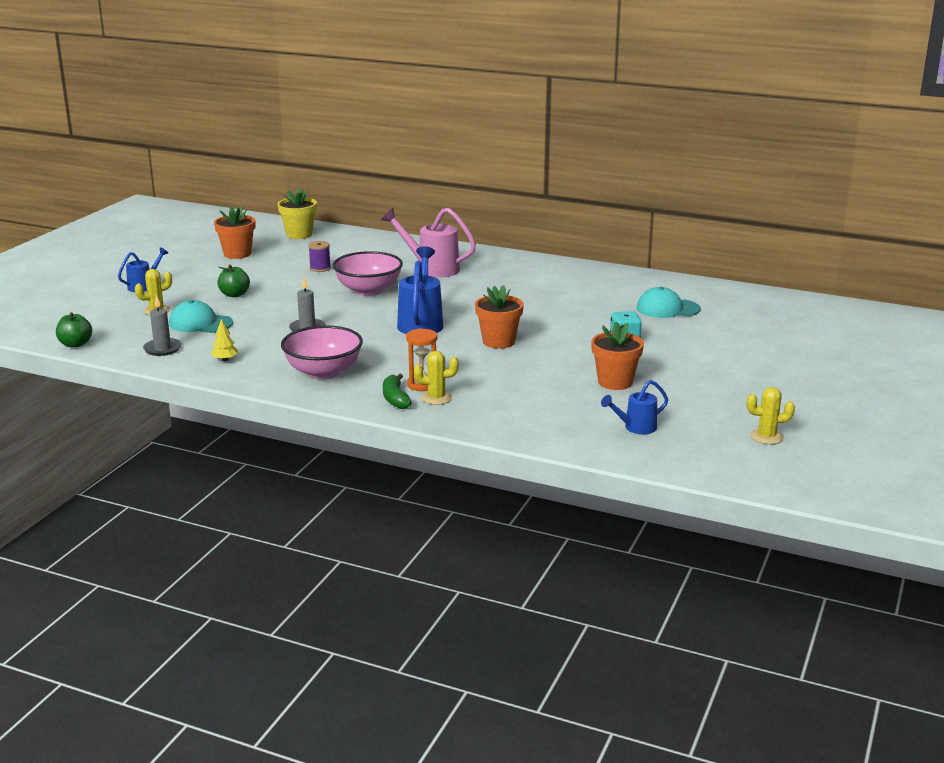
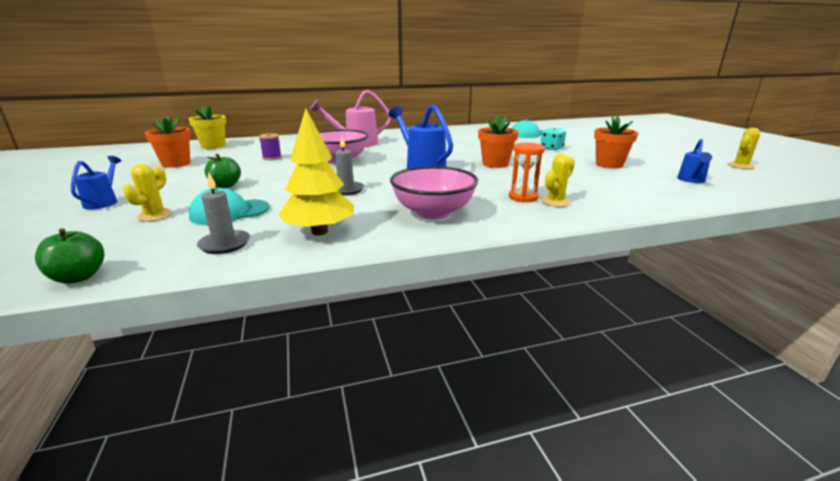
camera: 40 degrees left, 0 degrees up
(225, 360) = (319, 232): yellow tree -> yellow tree, size x2.22
(395, 398) = (533, 211): green banana -> none

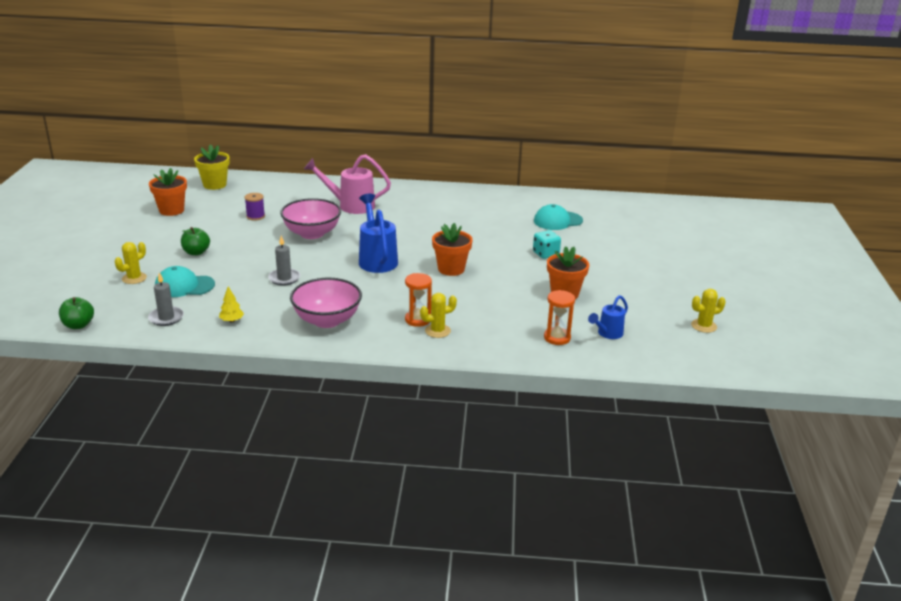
camera: 20 degrees right, 5 degrees up
(104, 202) = (105, 254): blue watering can -> none
(319, 232) = (232, 321): yellow tree -> yellow tree, size x0.45
(661, 189) = (557, 338): none -> orange hourglass

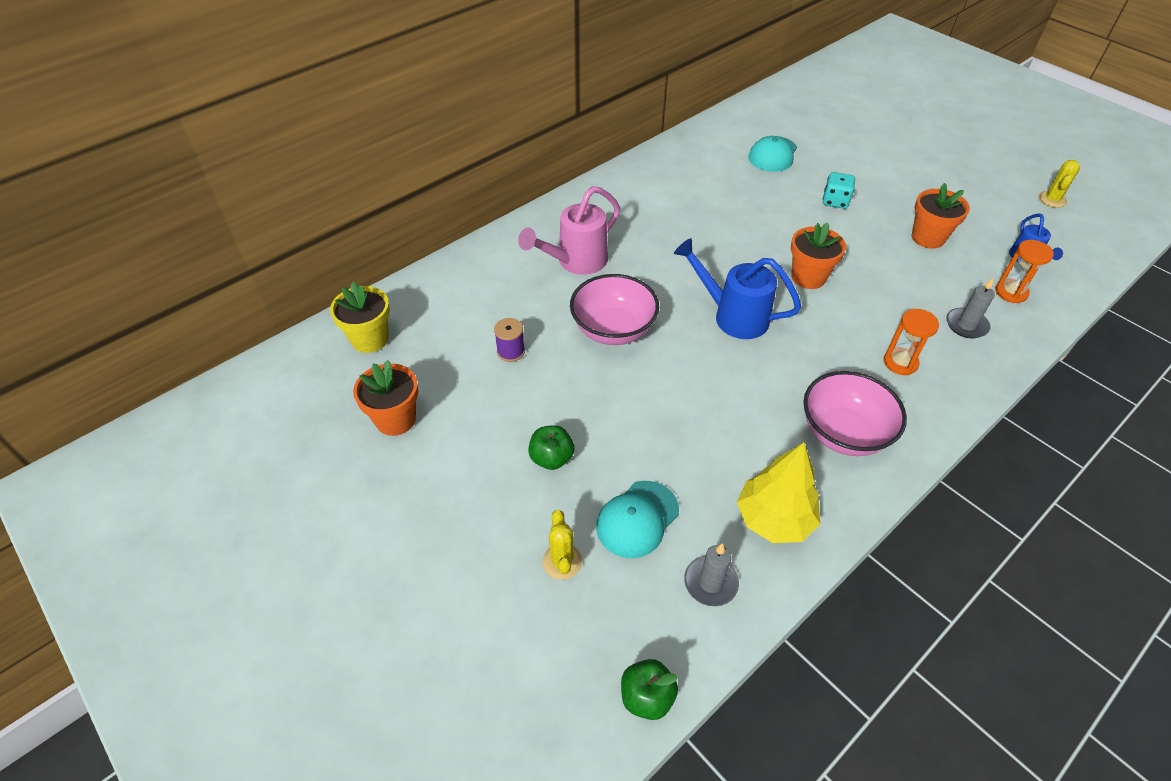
camera: 45 degrees left, 20 degrees up
(232, 321) = (774, 519): yellow tree -> yellow tree, size x2.22
(284, 278) = (706, 414): grey candle -> grey candle (966, 325)
(437, 331) = (936, 362): yellow cactus -> none

